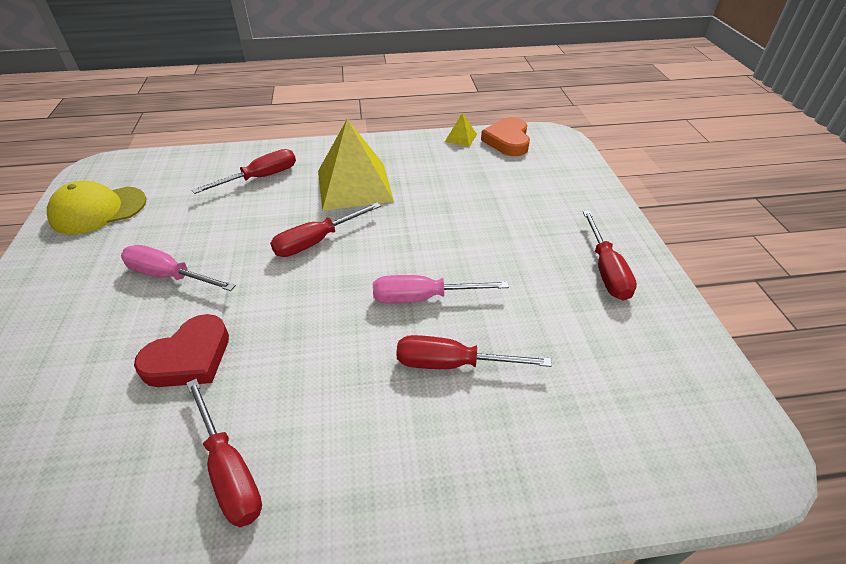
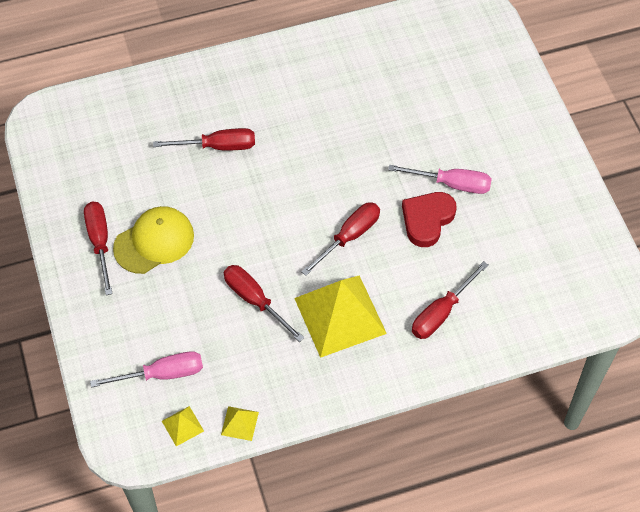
camera: 170 degrees right, 15 degrees up
(98, 210) = (567, 243): yellow cap -> yellow cap (154, 241)
(189, 357) = (394, 125): red heart -> red heart (427, 220)
(229, 470) = (333, 70): red screwdriver -> red screwdriver (255, 300)
(423, 298) = (246, 194): pink screwdriver -> pink screwdriver (162, 374)
(507, 141) = (182, 426): orange heart -> yellow pyramid

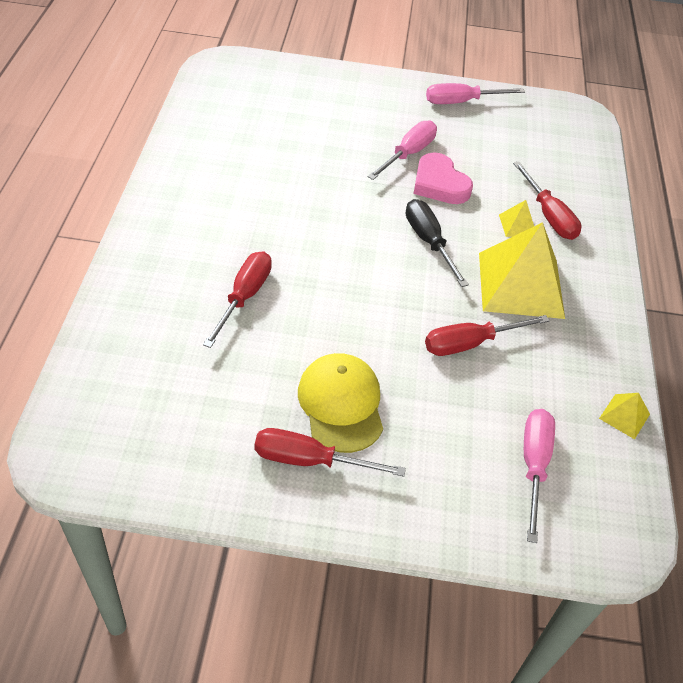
camera: 70 degrees left, 10 degrees down
(182, 426) = (611, 471): yellow pyramid -> yellow pyramid (517, 225)
(349, 237) = (429, 242): red screwdriver -> black screwdriver
(427, 220) = (439, 184): red heart -> pink heart
(560, 197) = (461, 102): none -> pink screwdriver

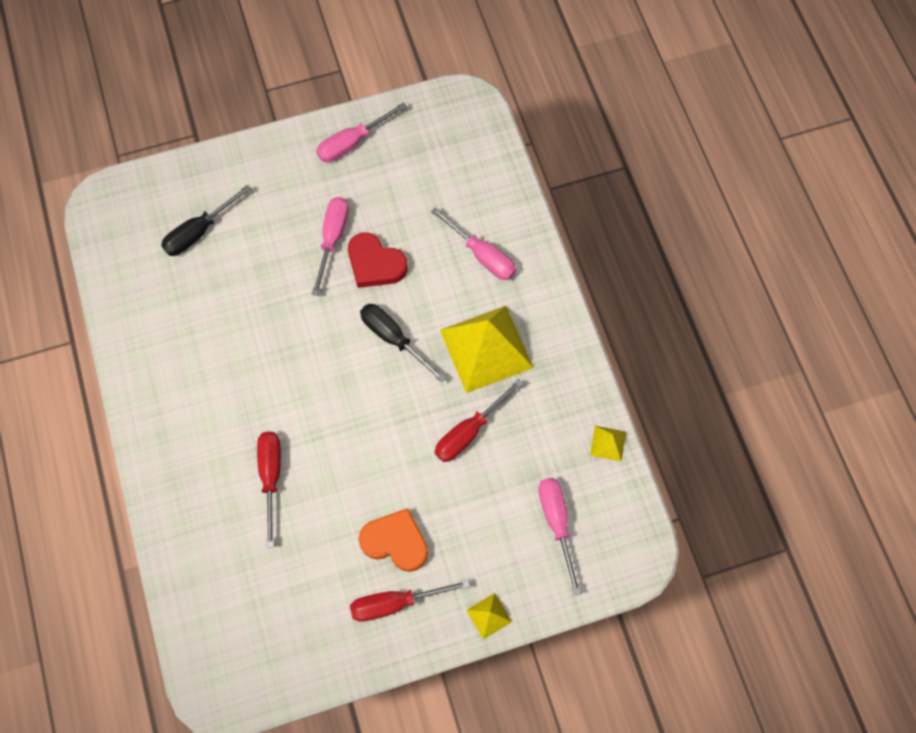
camera: 20 degrees left, 20 degrees up
(291, 107) = (199, 232): none -> black screwdriver
(341, 404) = (395, 542): yellow cap -> orange heart
(439, 184) = (375, 264): pink heart -> red heart
(517, 225) = (460, 280): yellow pyramid -> yellow pyramid (489, 616)
(548, 215) = (482, 255): red screwdriver -> pink screwdriver

